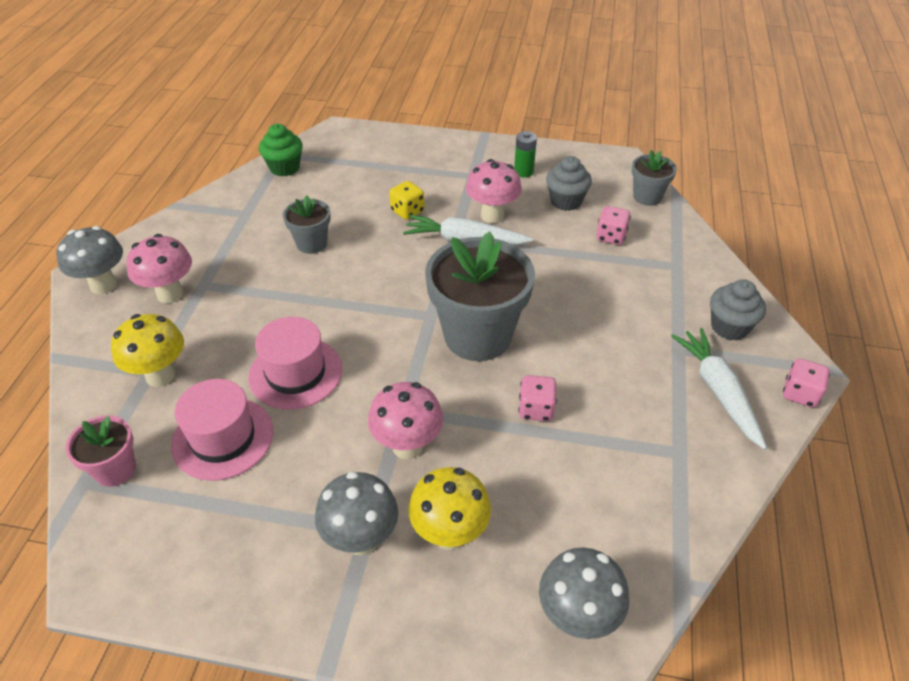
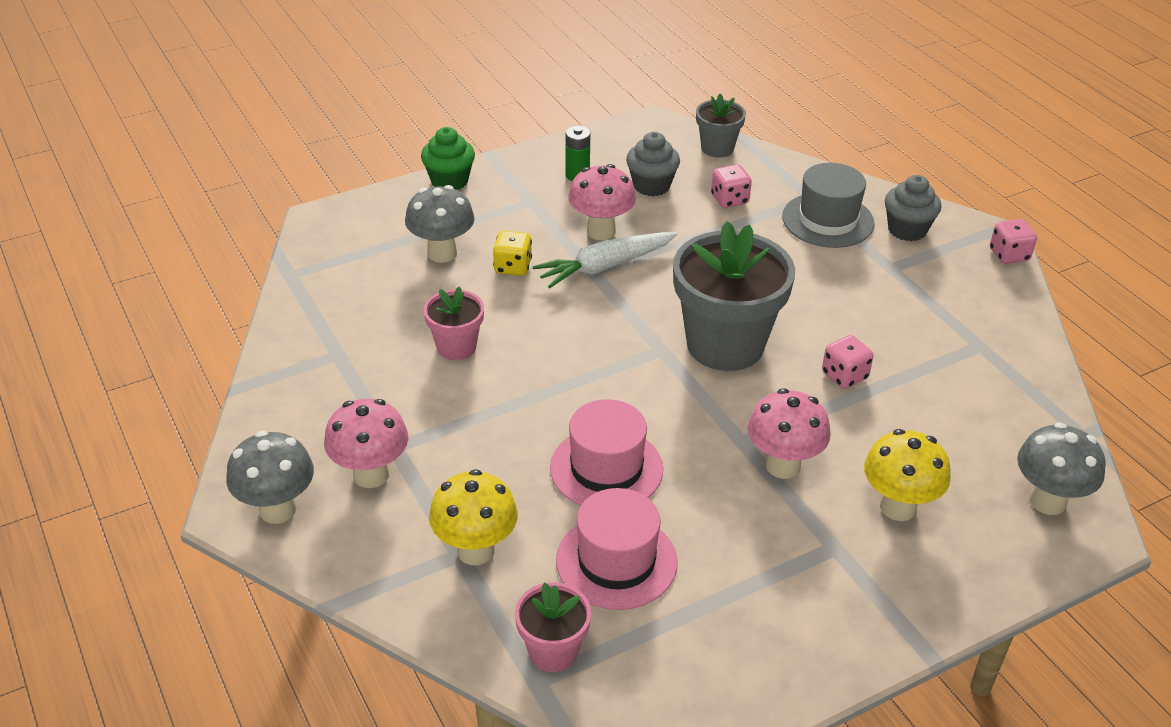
camera: 40 degrees left, 5 degrees down
(284, 168) = (314, 287): green cupcake -> green cupcake (449, 181)
(312, 243) = (456, 347): grey flower pot -> pink flower pot
(361, 539) = (839, 556): grey mushroom -> grey mushroom (442, 253)
(670, 287) = (828, 220): none -> grey hat
(718, 391) = (955, 284): white carrot -> none

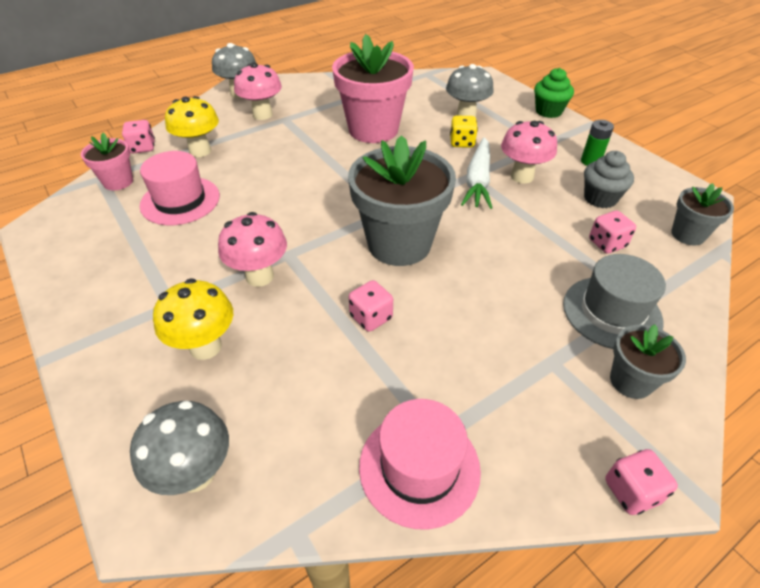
camera: 85 degrees right, 5 degrees up
(447, 634) = (143, 148): none -> pink dice
(456, 347) = (373, 129): pink flower pot -> pink flower pot, size x1.98
(605, 267) = (478, 181): white carrot -> white carrot turned 135 degrees counterclockwise
(606, 468) = (262, 192): pink hat -> pink hat (419, 467)
(907, 230) = (631, 381): grey cupcake -> grey flower pot

